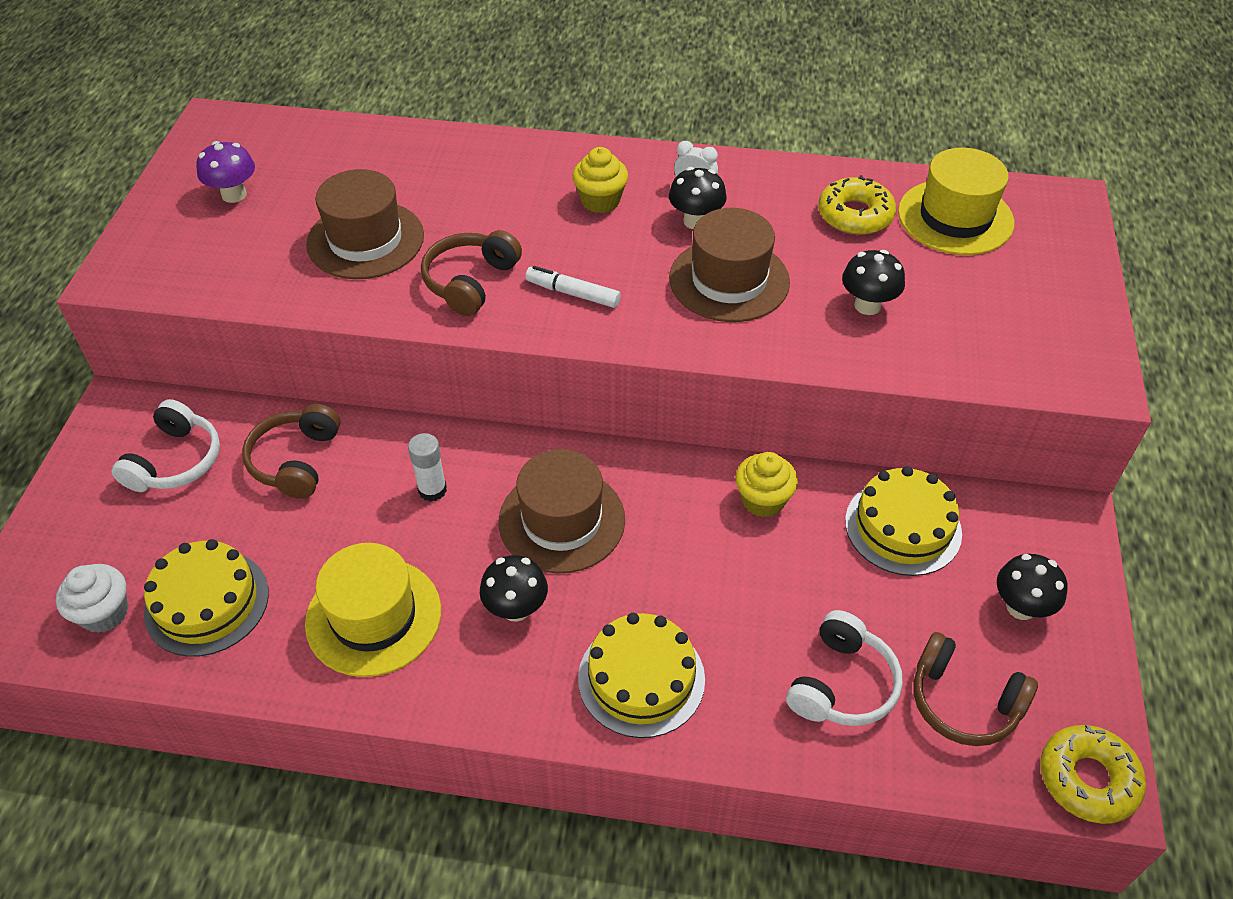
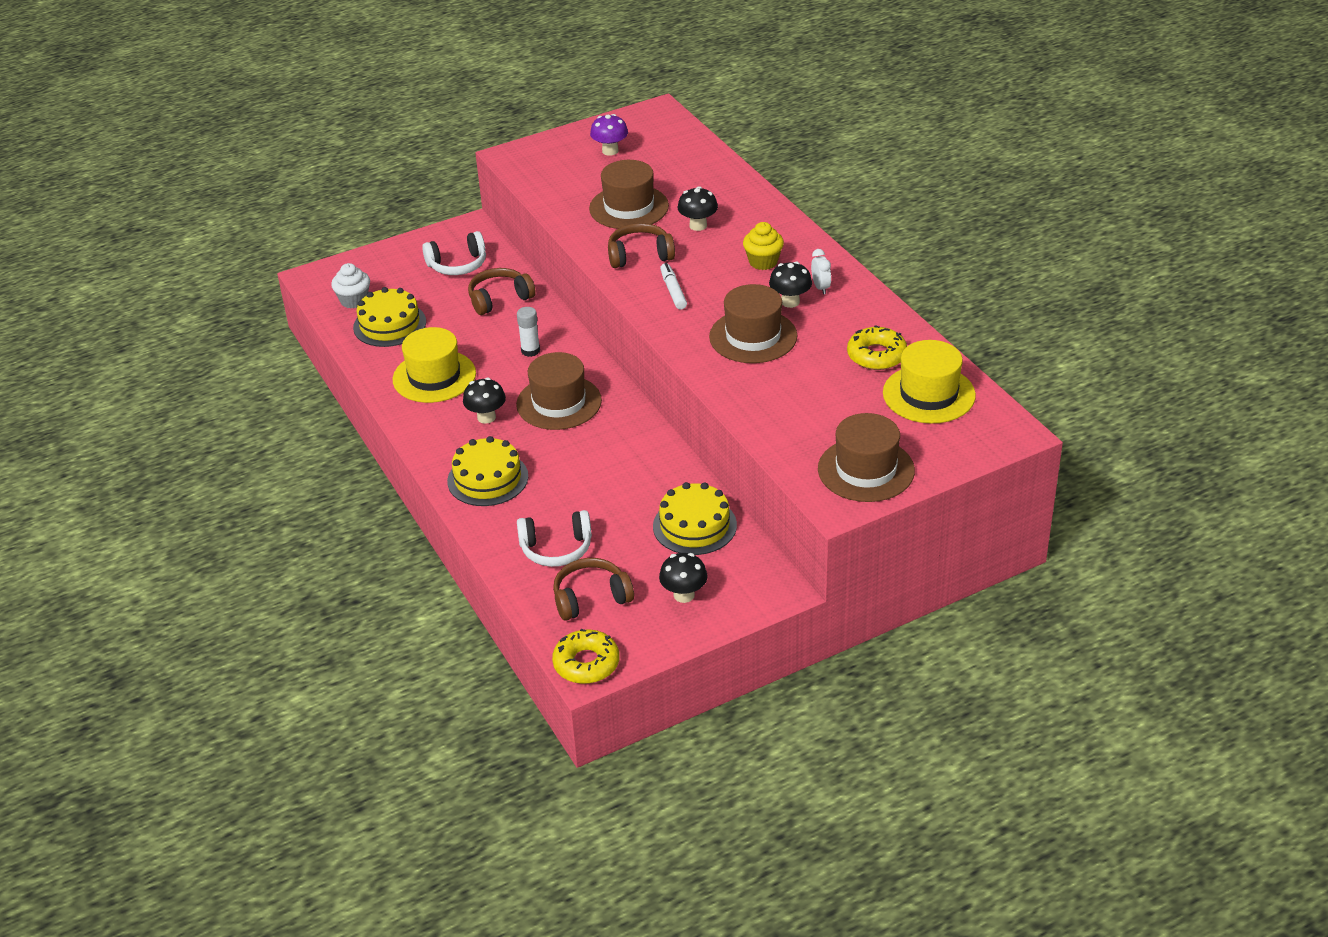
camera: 55 degrees right, 10 degrees down
(763, 500) = (654, 465): yellow cupcake -> none
(867, 305) = (795, 394): black mushroom -> black mushroom (698, 225)
(963, 702) = (591, 598): brown headphones -> brown headphones turned 75 degrees clockwise
(1049, 327) = (866, 470): none -> brown hat

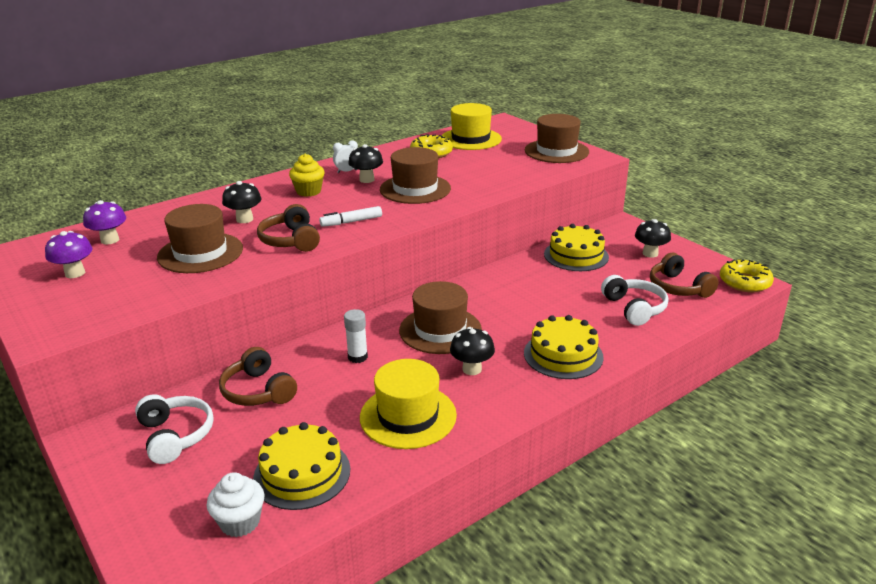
camera: 100 degrees left, 10 degrees down
(671, 157) = (110, 240): none -> purple mushroom

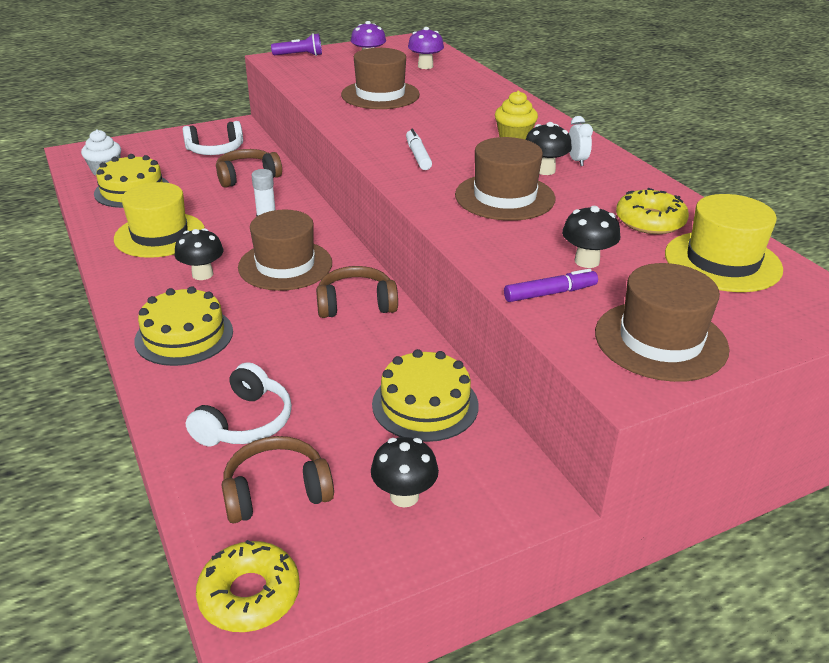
camera: 100 degrees right, 5 degrees up
(38, 321) = (300, 55): none -> purple flashlight
(244, 219) = (447, 110): black mushroom -> black mushroom (587, 261)
(291, 240) = (386, 127): brown headphones -> brown headphones (356, 304)
(531, 173) = (549, 293): none -> purple marker
(634, 308) = (245, 422): white headphones -> white headphones turned 60 degrees counterclockwise

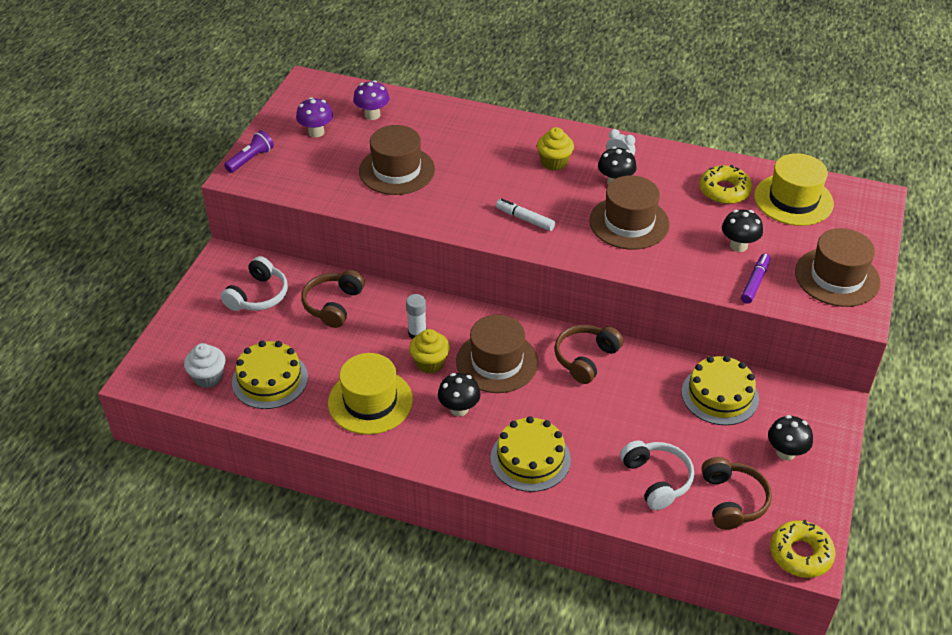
camera: 45 degrees left, 10 degrees up
(240, 238) = (430, 363): none -> yellow cupcake
(276, 491) = (732, 500): brown headphones -> brown headphones turned 150 degrees clockwise

